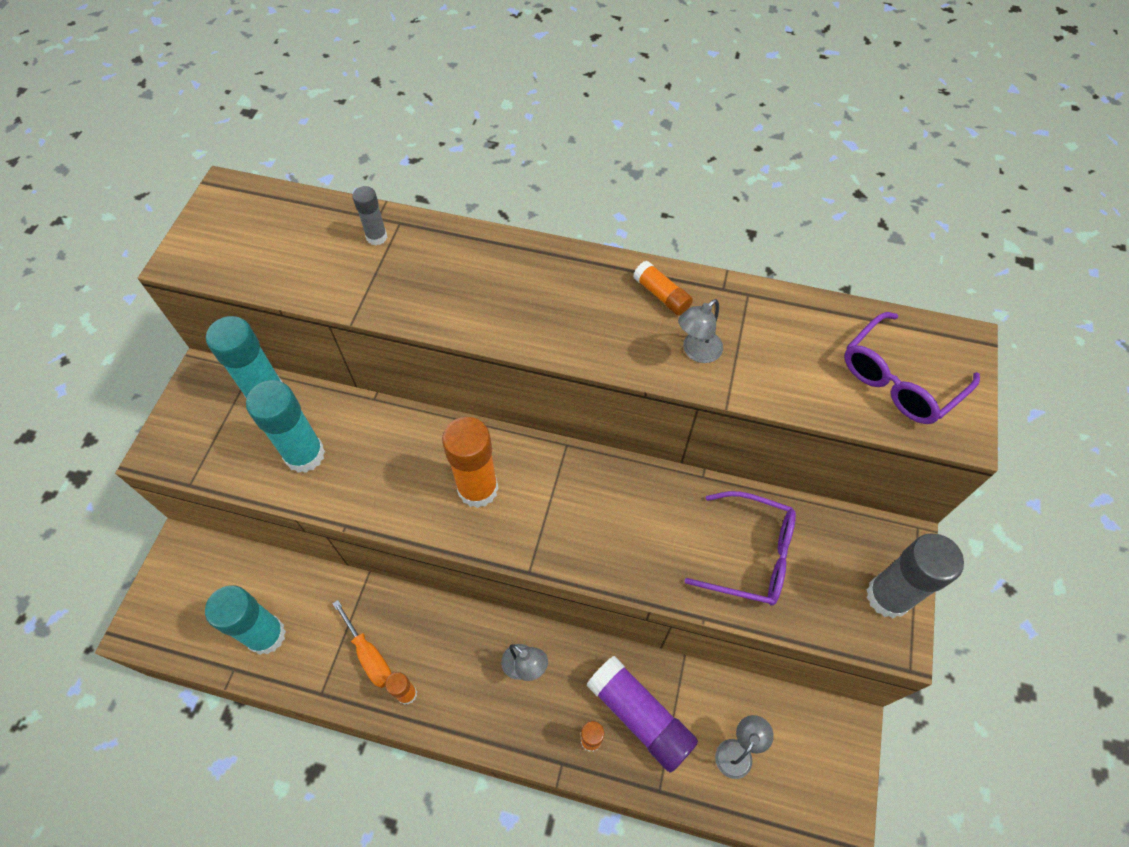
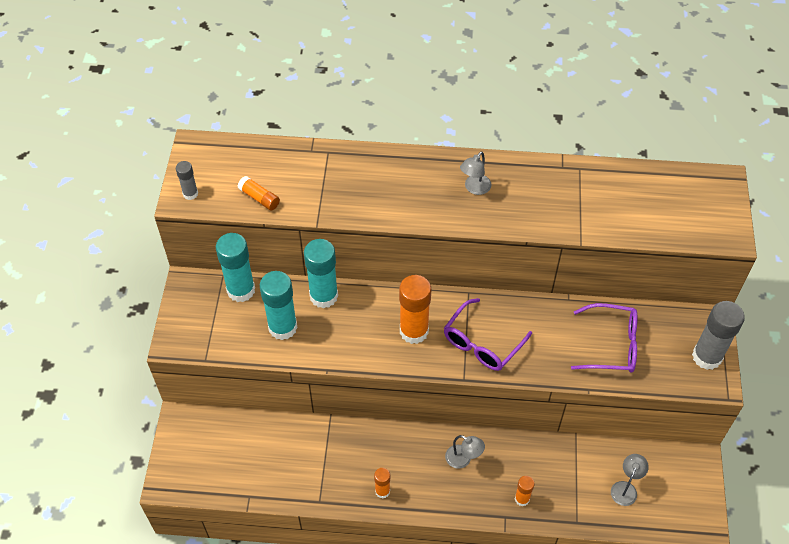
camera: 10 degrees left, 5 degrees down
(266, 635) = (266, 469): turquoise glue stick -> turquoise glue stick (323, 296)
(369, 654) = (347, 470): orange screwdriver -> none
(376, 237) = (315, 164): grey glue stick -> grey glue stick (190, 194)
(640, 716) = (553, 478): purple glue stick -> none
(661, 295) = (522, 177): orange glue stick -> orange glue stick (259, 198)
(696, 352) = (554, 211): grey lamp -> grey lamp (474, 188)
(899, 380) = (687, 210): purple glasses -> purple glasses (482, 343)

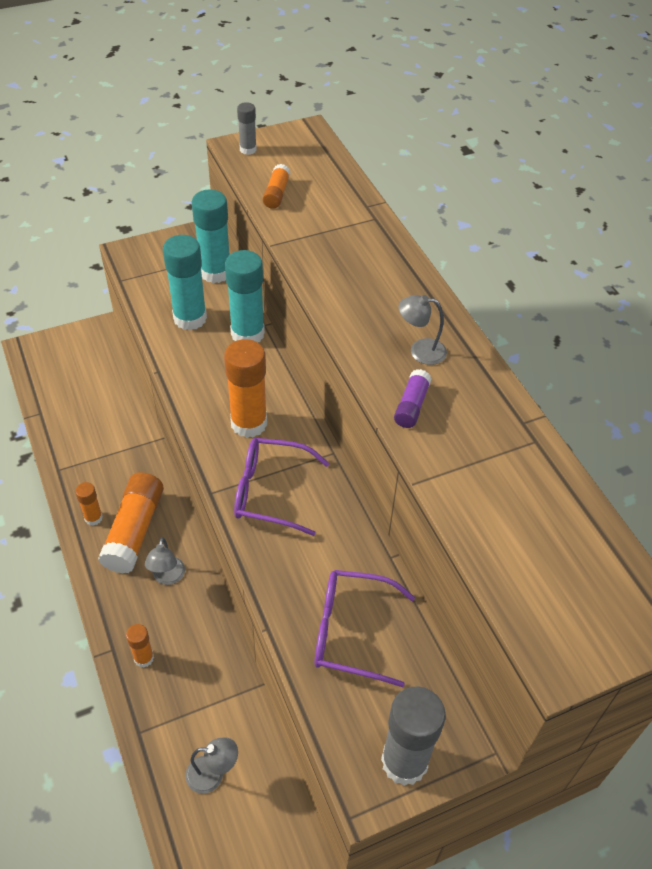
camera: 60 degrees right, 5 degrees down
(410, 466) = (134, 530): none -> orange glue stick
(519, 215) = (411, 406): none -> purple glue stick
(612, 345) = (351, 632): purple glasses -> purple glasses turned 120 degrees clockwise

